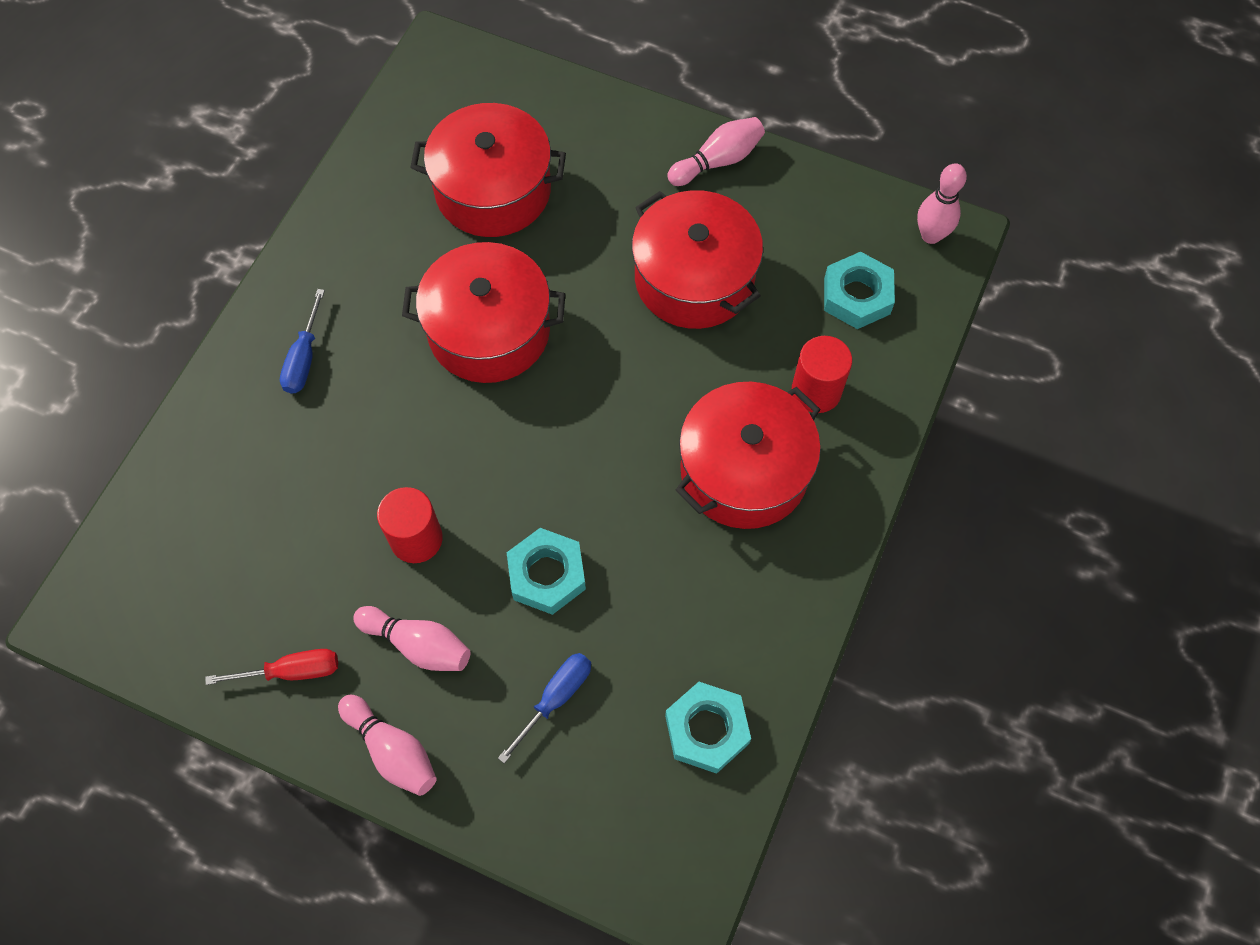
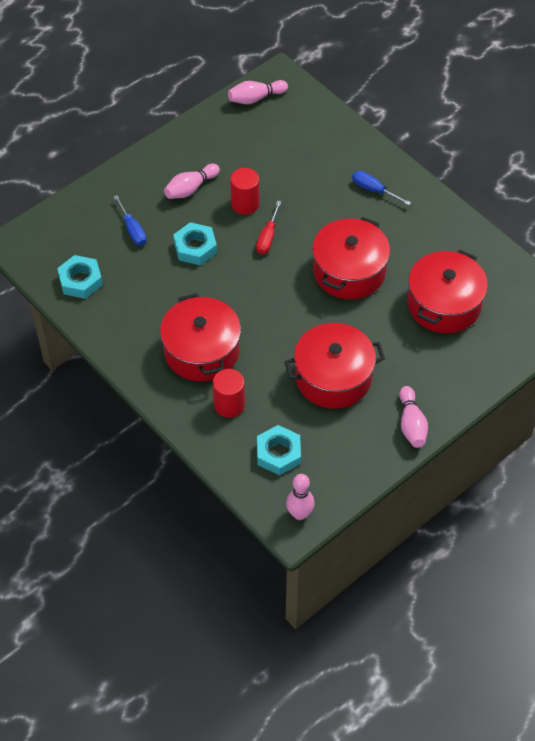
camera: 115 degrees right, 10 degrees down
(291, 671) = (206, 141): red screwdriver -> red screwdriver (268, 237)
(392, 750) = (147, 165): pink bowling pin -> pink bowling pin (255, 98)

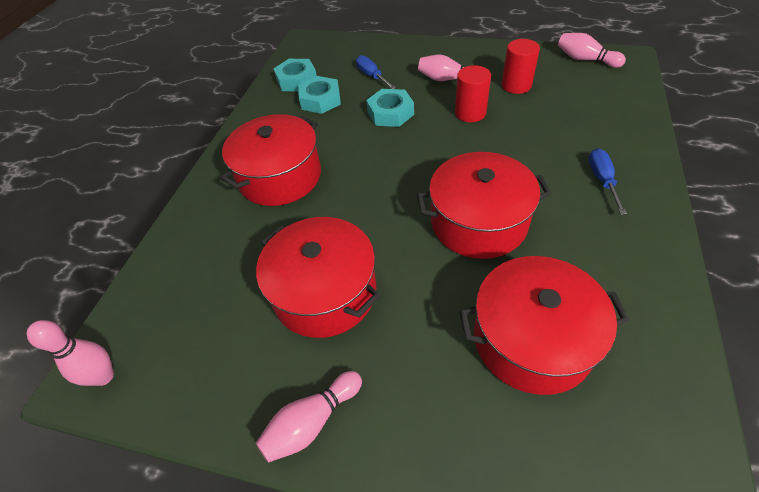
camera: 60 degrees right, 5 degrees down
(132, 229) = (372, 76): blue screwdriver -> blue screwdriver turned 120 degrees clockwise
(229, 405) = (228, 229): red cylinder -> red cylinder (516, 85)
(268, 237) = (451, 145): red screwdriver -> none
(278, 453) = (186, 304): turquoise nut -> turquoise nut (320, 100)

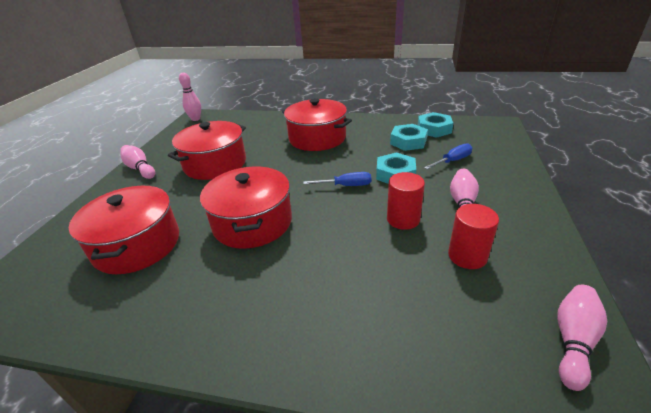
camera: 85 degrees right, 15 degrees down
(602, 180) = (288, 313): blue screwdriver -> blue screwdriver (346, 186)

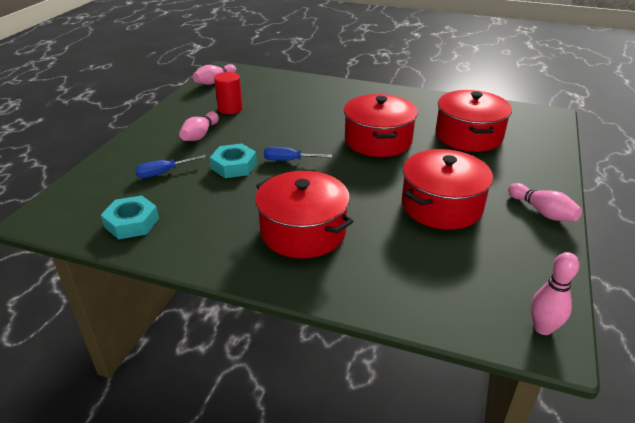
camera: 175 degrees left, 0 degrees up
(403, 219) = (255, 130): red cylinder -> none
(408, 142) = (185, 206): turquoise nut -> none

